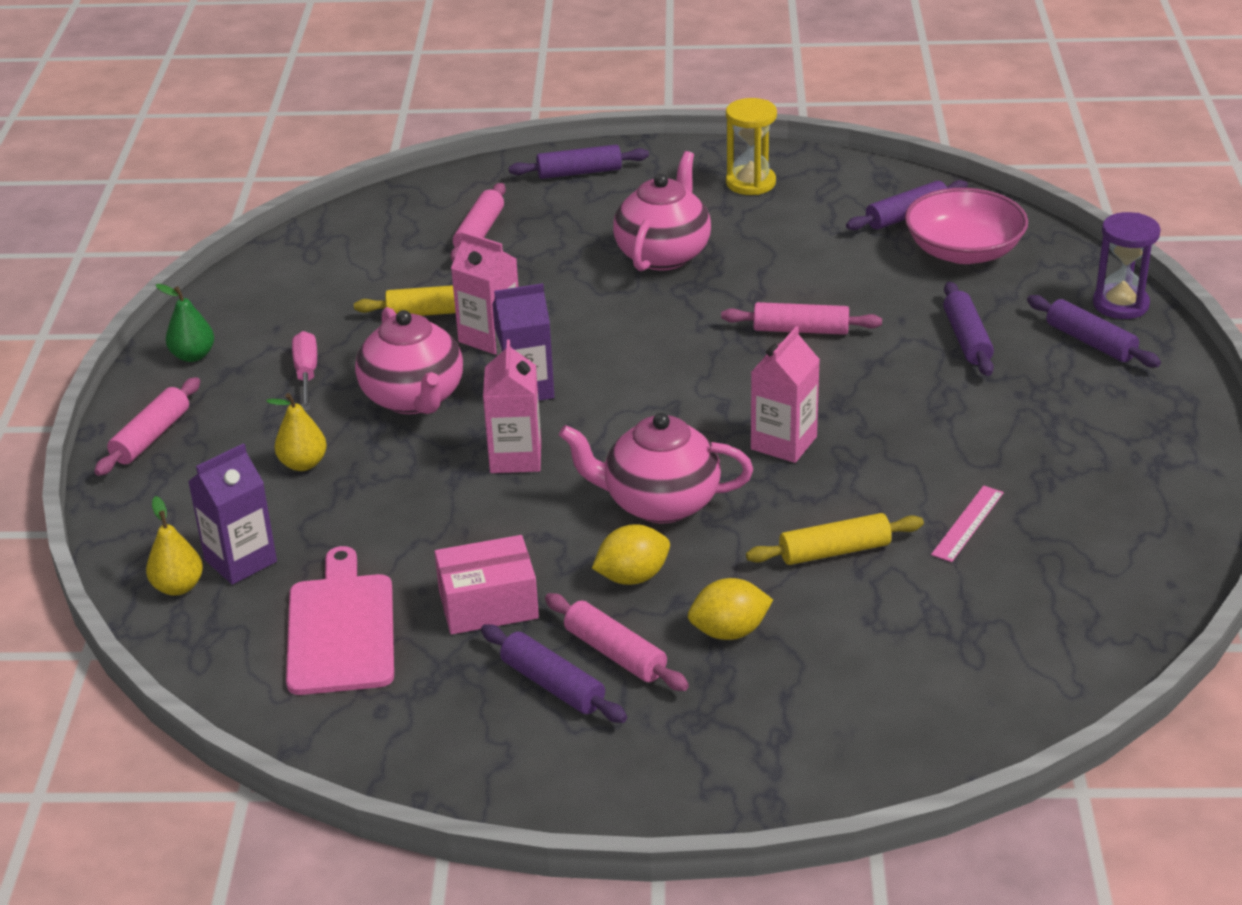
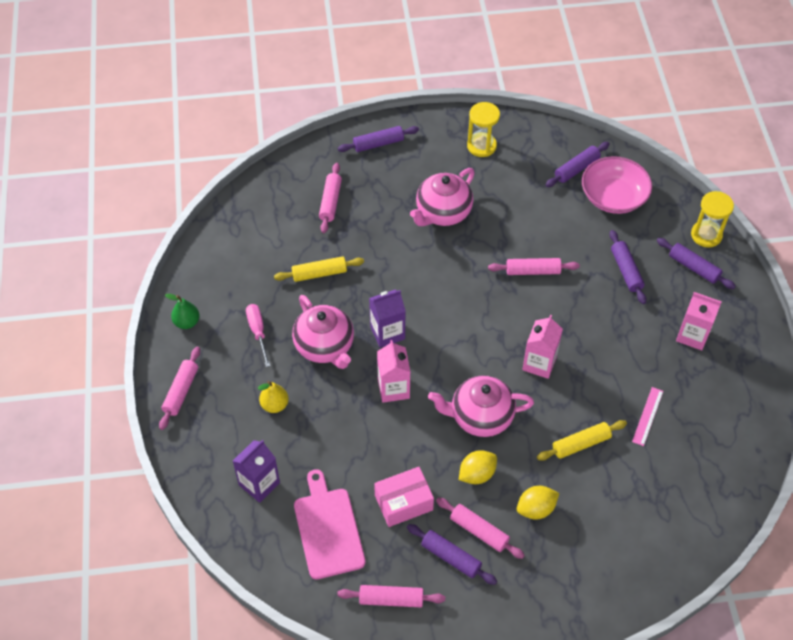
camera: 10 degrees left, 20 degrees up
(178, 587) = (230, 507): yellow pear -> none
(424, 734) = (391, 599): none -> pink rolling pin
(490, 337) = (357, 292): pink carton -> pink carton (692, 335)
(663, 254) = (442, 213): pink teapot -> pink teapot turned 150 degrees counterclockwise
(1120, 304) = (706, 235): purple hourglass -> yellow hourglass

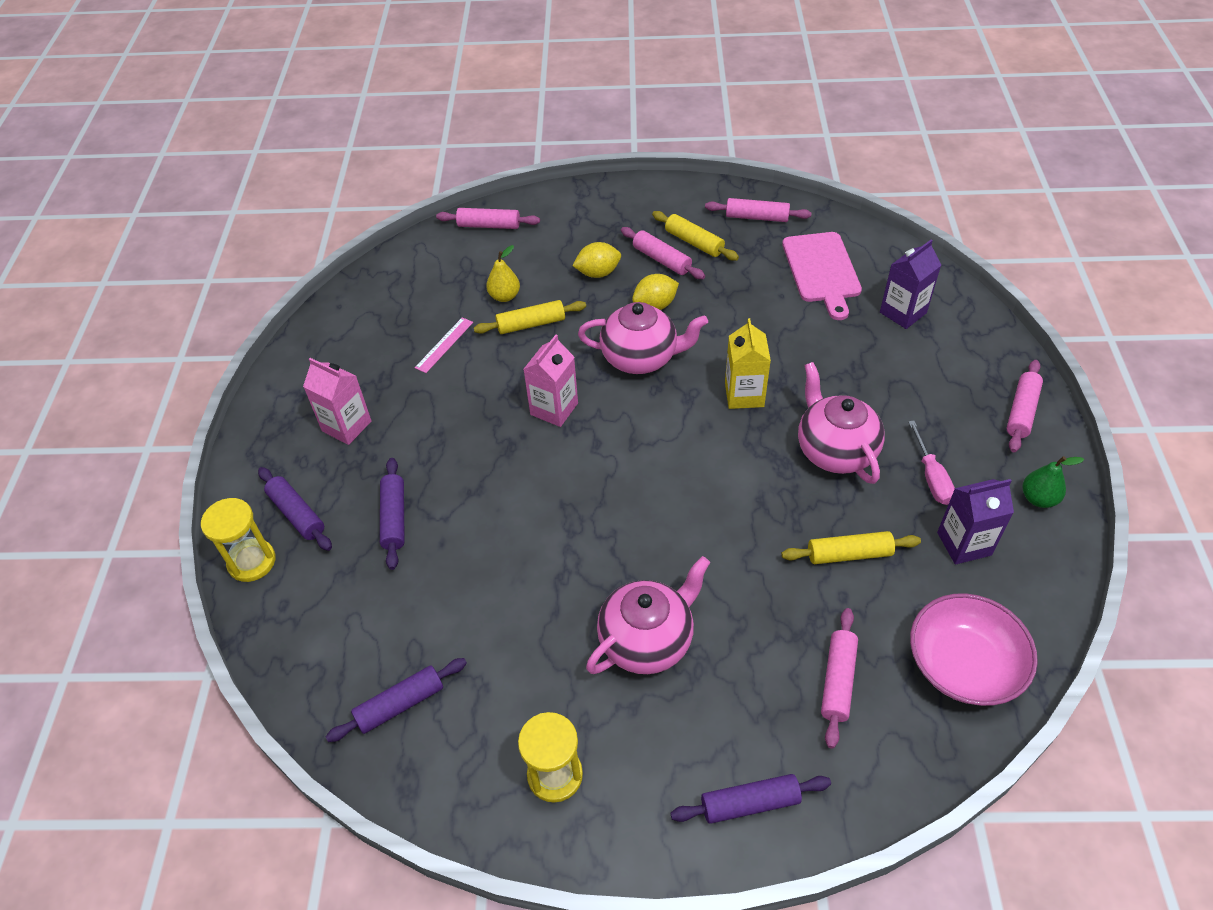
camera: 170 degrees left, 5 degrees down
(275, 405) = (895, 388): yellow pear -> yellow pear (504, 296)
(387, 333) = (749, 461): purple carton -> purple carton (964, 543)
(393, 388) = (744, 394): pink carton -> yellow carton
(403, 502) = (739, 287): pink box -> none
(451, 557) = (694, 242): purple rolling pin -> yellow rolling pin
(533, 271) = (528, 529): pink rolling pin -> pink rolling pin (489, 225)
(613, 197) = (361, 642): pink bowl -> pink bowl (963, 664)

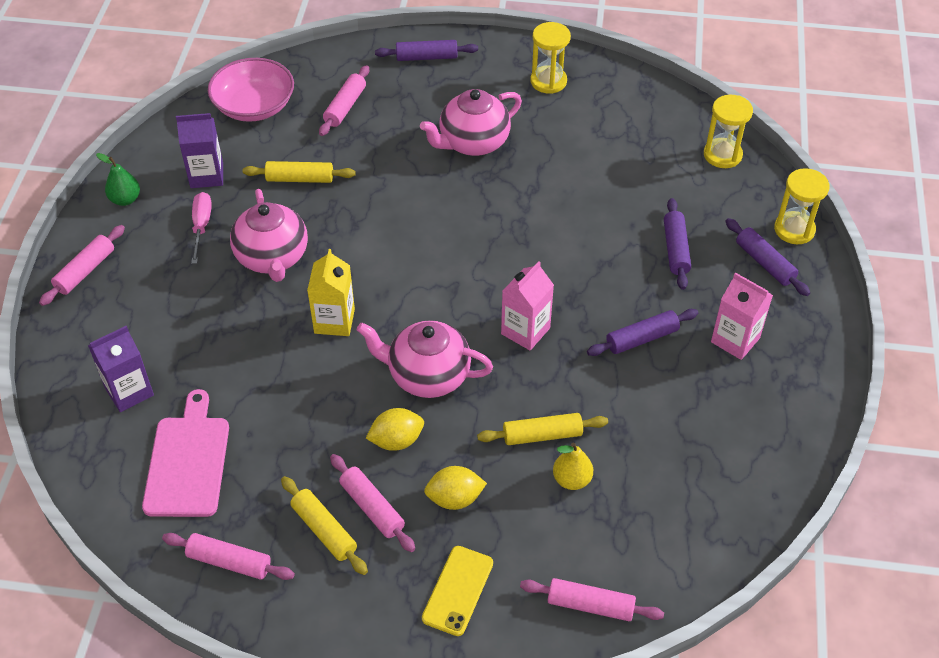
camera: 175 degrees left, 0 degrees up
(315, 665) = (722, 155): none -> yellow hourglass
(400, 704) = (655, 126): purple rolling pin -> purple rolling pin (642, 338)
(444, 345) = (641, 421): pink ruler -> none
(585, 222) = (457, 590): none -> yellow phone

